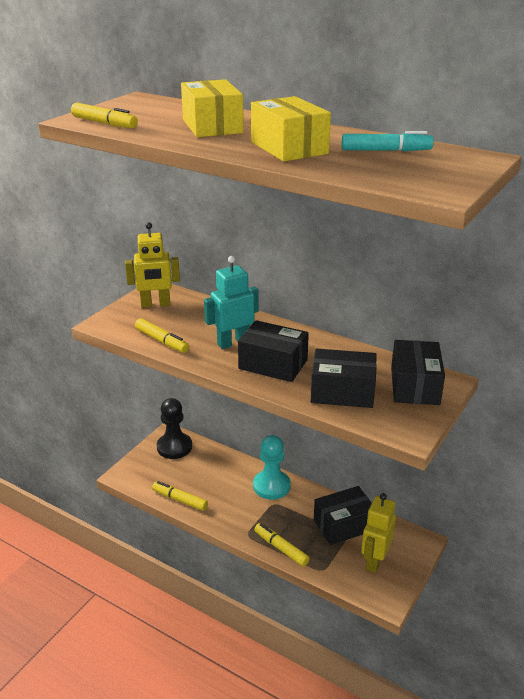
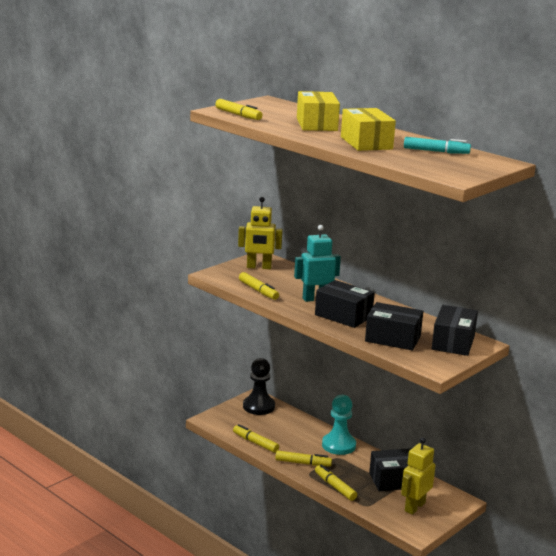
camera: 10 degrees right, 10 degrees down
(238, 520) = (303, 463): none -> yellow marker

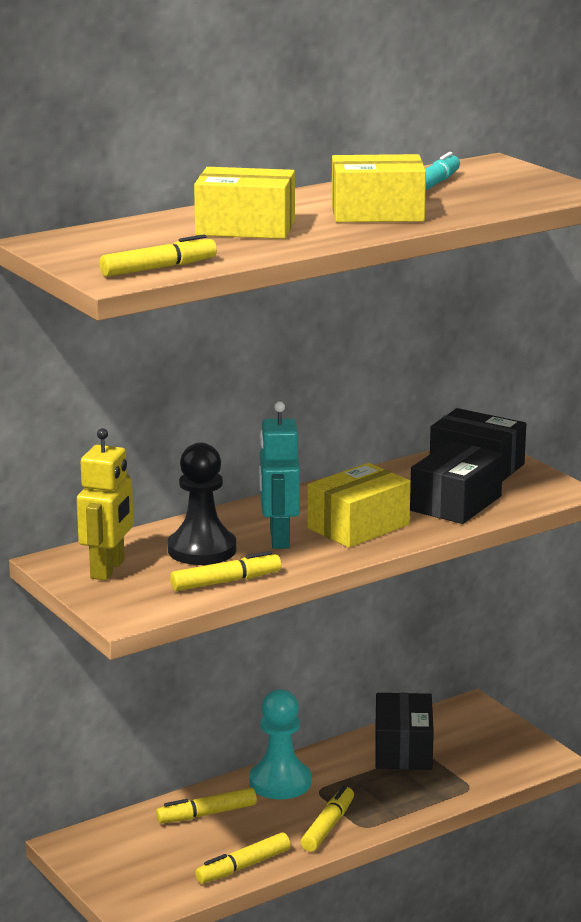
camera: 75 degrees left, 0 degrees up
(258, 406) = (109, 845): black pawn -> black pawn (202, 550)
(335, 487) = (410, 807): yellow marker -> yellow marker (206, 814)
(343, 316) = (358, 526): black box -> yellow box
(414, 507) = (481, 747): yellow robot -> none

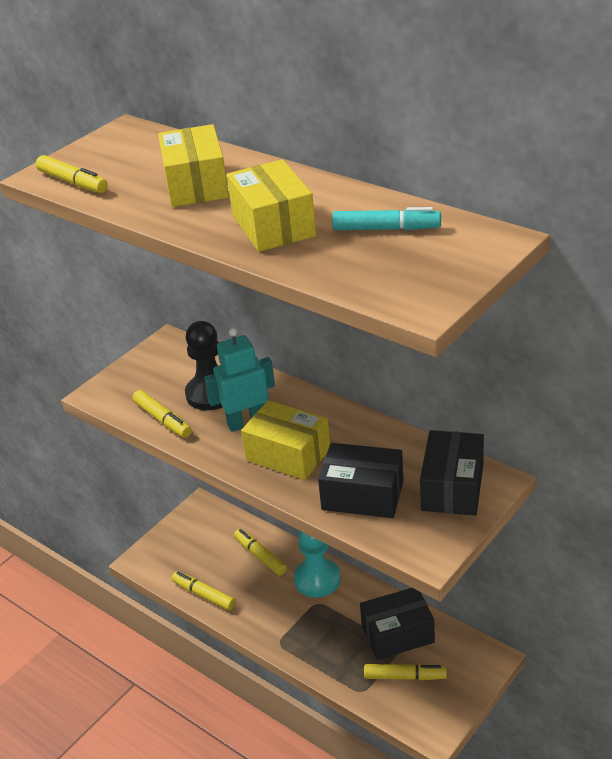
camera: 75 degrees right, 15 degrees up
(108, 569) = (163, 365): yellow robot -> none
(328, 826) = (270, 623): yellow marker -> yellow marker (405, 676)

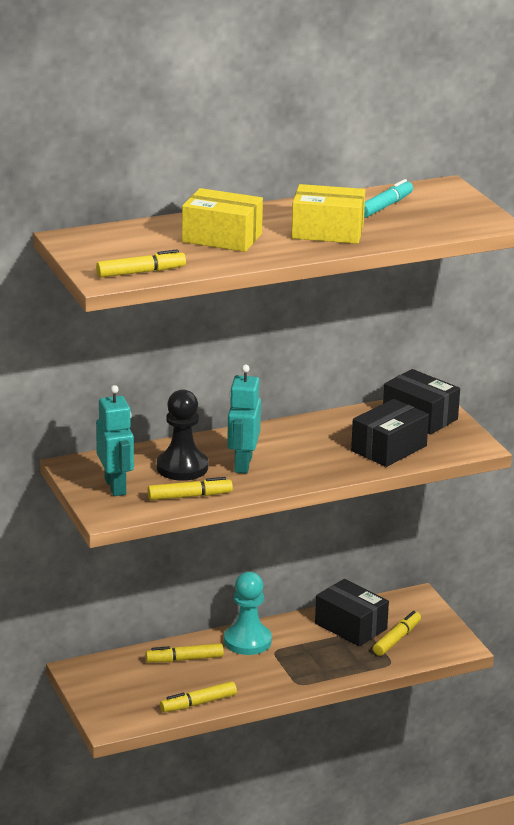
camera: 65 degrees left, 10 degrees down
(149, 376) = (115, 486): none -> turquoise robot
(288, 454) = (306, 460): yellow box -> none
(397, 634) = (351, 626): black box -> black box turned 60 degrees counterclockwise

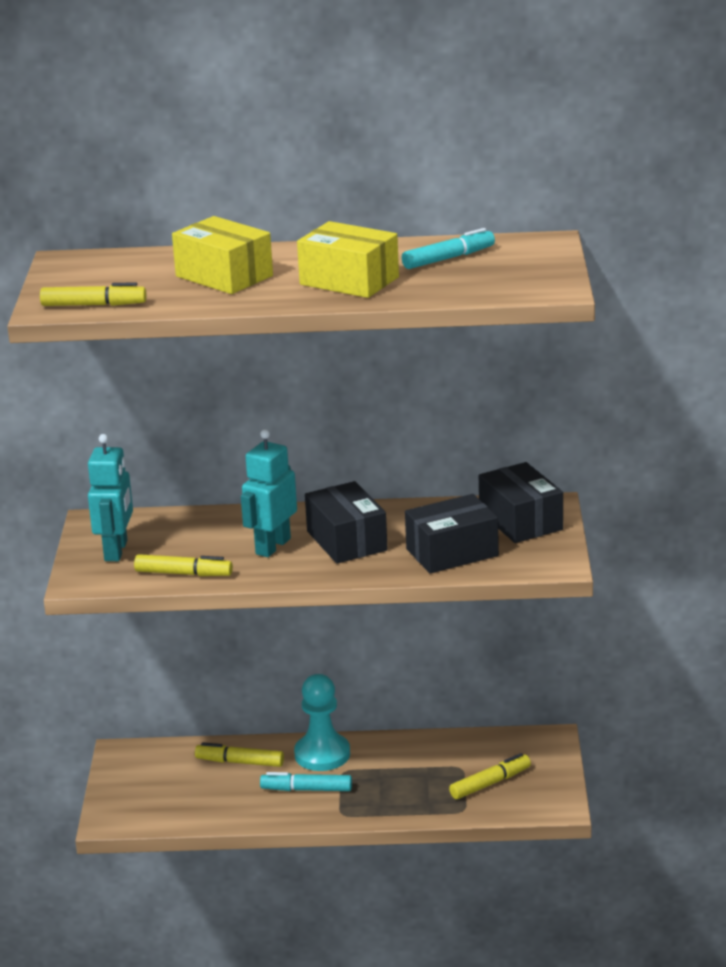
camera: 25 degrees right, 0 degrees up
(182, 467) = (204, 540): black pawn -> none
(198, 703) = (217, 815): yellow marker -> none
(256, 670) = (306, 789): none -> turquoise marker
(351, 626) = (449, 759): black box -> black box (347, 541)

